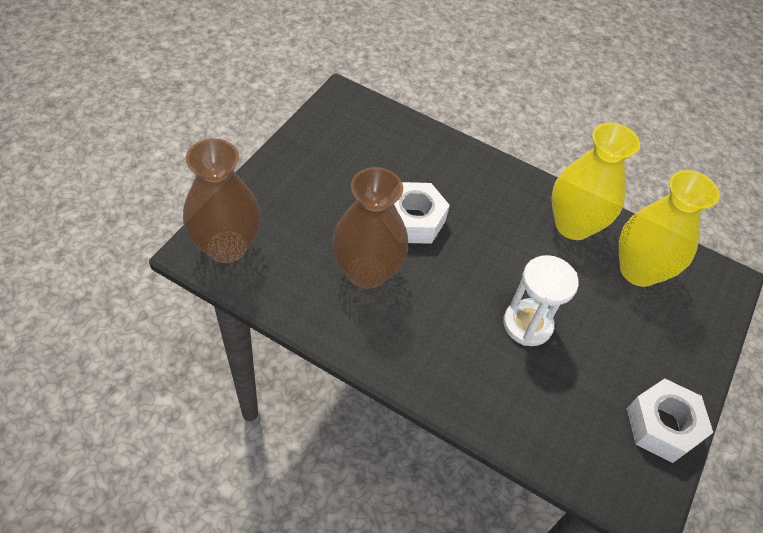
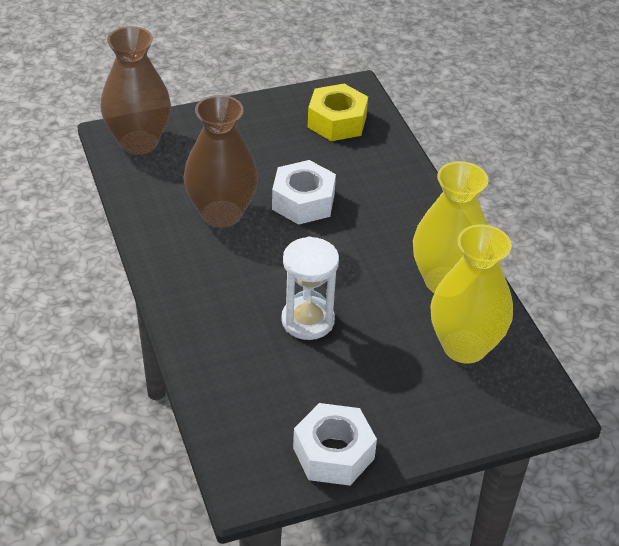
camera: 45 degrees right, 10 degrees down
(362, 133) = (337, 122): none -> yellow nut

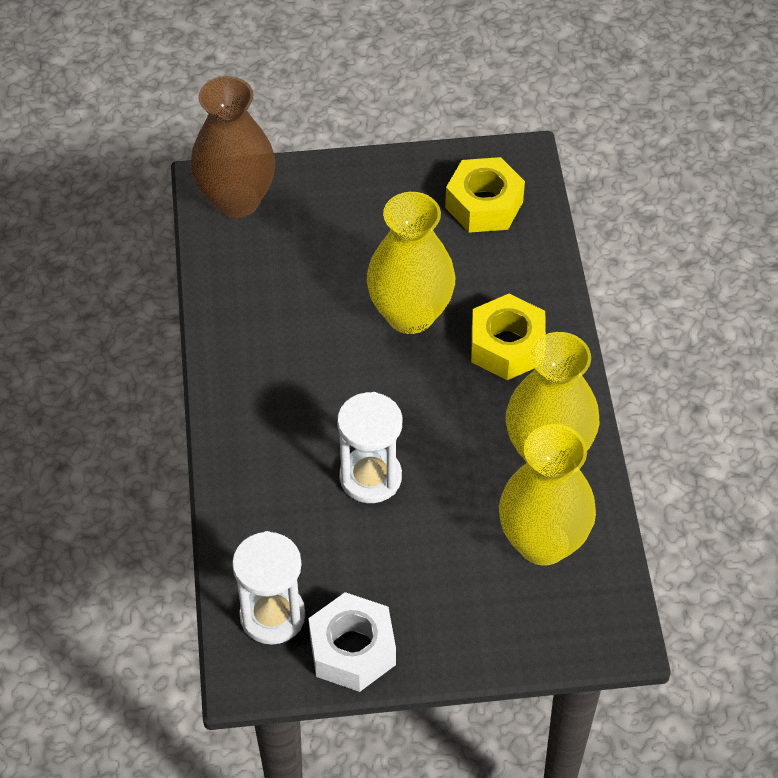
camera: 15 degrees right, 10 degrees up
(221, 214) = (309, 317): brown vase -> none
(256, 438) = (272, 616): none -> white hourglass
(303, 201) = (410, 314): white nut -> yellow vase
(387, 213) = (507, 346): none -> yellow nut

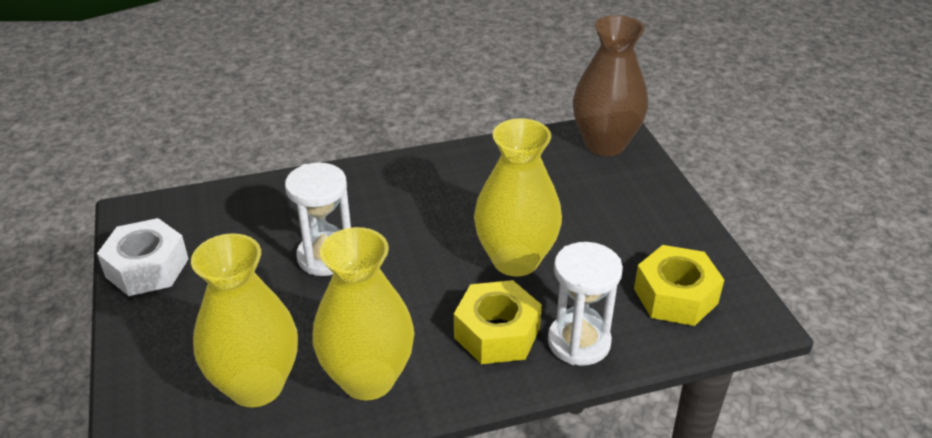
camera: 80 degrees right, 15 degrees down
(272, 616) = (185, 219): white hourglass -> white hourglass (579, 342)

